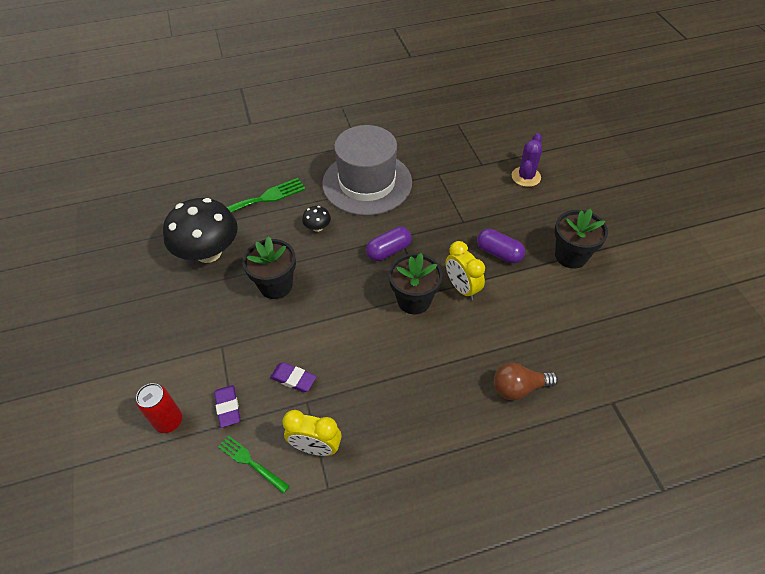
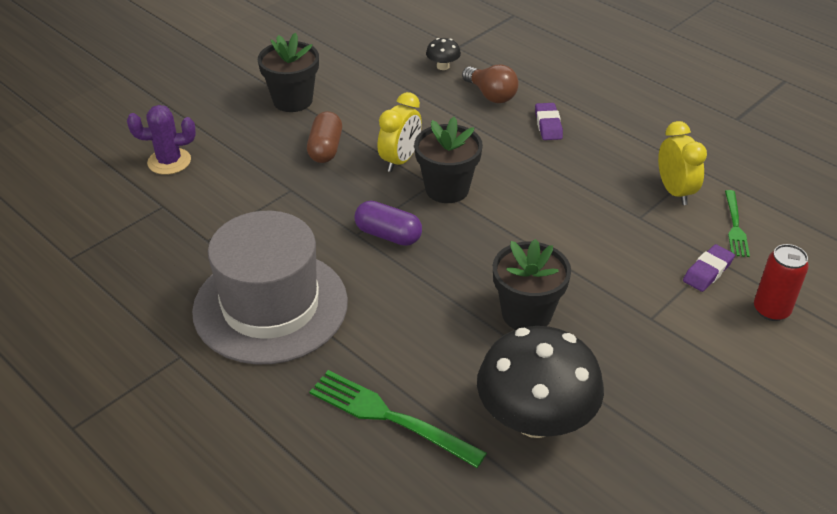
camera: 120 degrees left, 10 degrees down
(293, 379) = (627, 238): purple eraser -> purple eraser (548, 125)
(317, 227) = (397, 320): black mushroom -> black mushroom (443, 66)
(499, 253) = (325, 149): purple capsule -> brown capsule

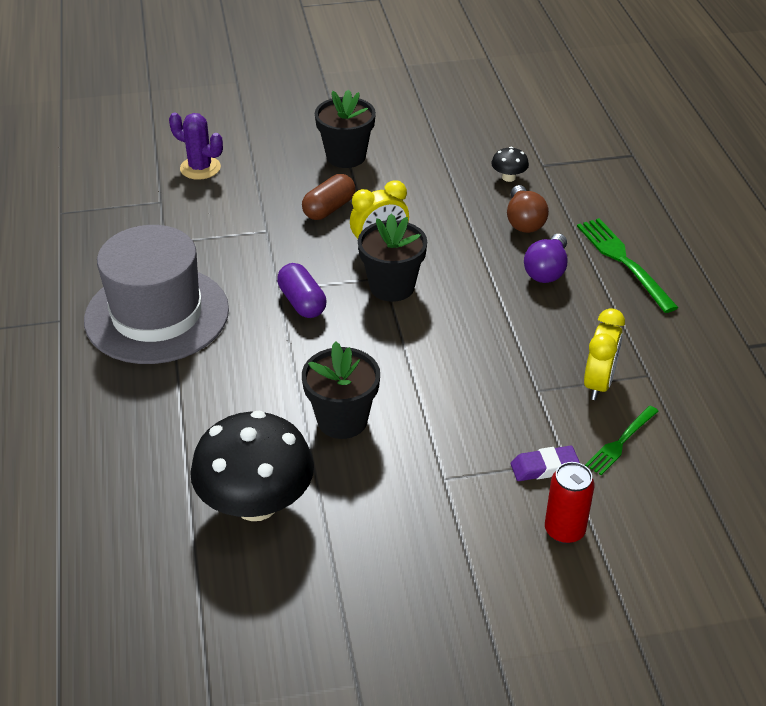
camera: 35 degrees right, 0 degrees up
(389, 417) = (152, 441): green fork -> green fork (623, 261)
(548, 125) = (546, 270): purple eraser -> purple light bulb

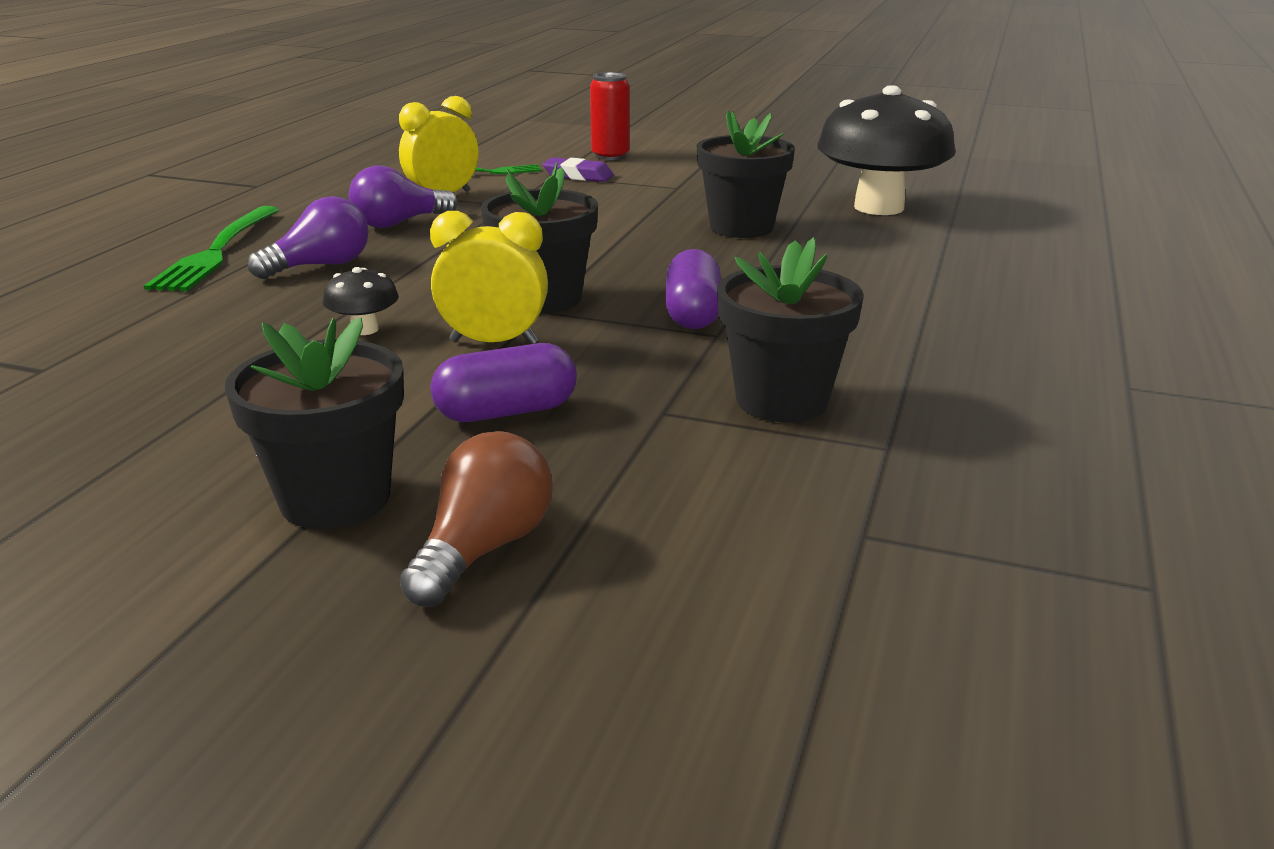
camera: 150 degrees left, 15 degrees down
(157, 315) = (941, 353): grey hat -> none
(200, 168) = (710, 589): purple cactus -> none
(220, 254) = (781, 400): none -> black flower pot
(329, 209) = (506, 412): brown capsule -> purple capsule
(508, 177) = (132, 368): black mushroom -> black mushroom (364, 329)
(524, 221) = (239, 313): brown light bulb -> brown light bulb (484, 549)
(572, 333) = (399, 223): none -> purple light bulb

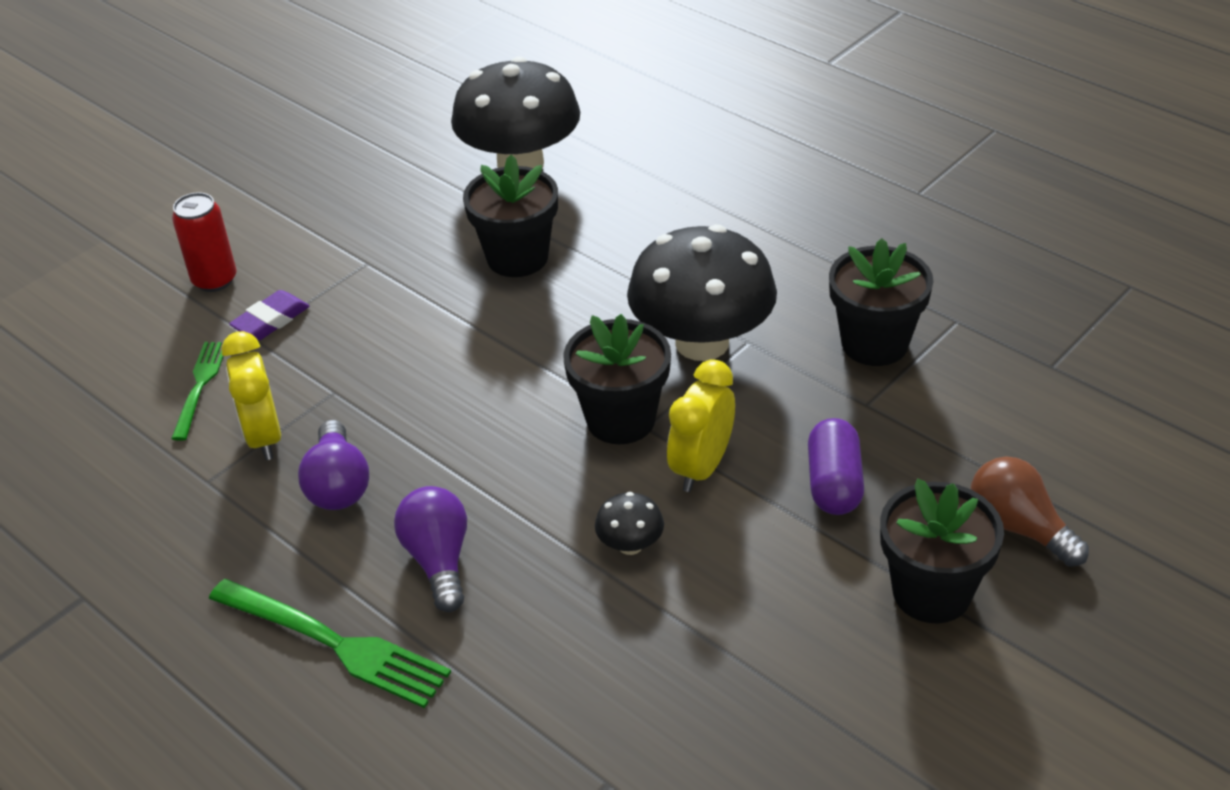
camera: 65 degrees left, 15 degrees up
(693, 314) = (702, 342): purple capsule -> black mushroom

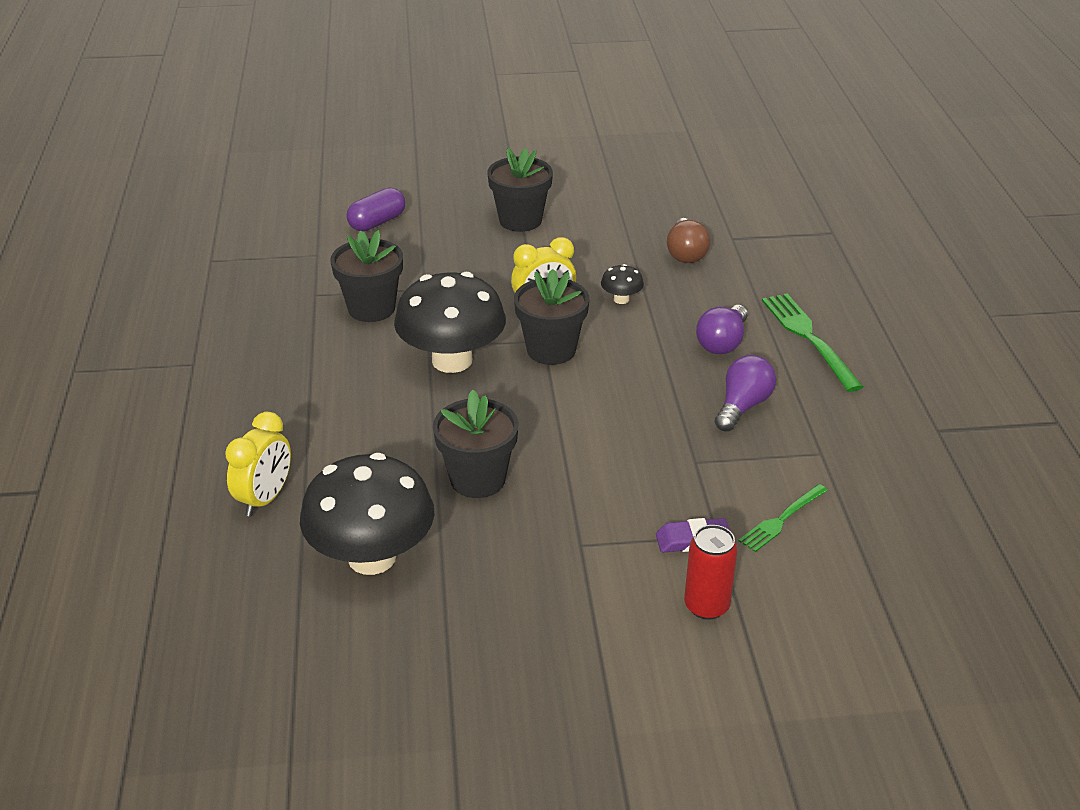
camera: 140 degrees left, 5 degrees down
(264, 437) = (764, 459): yellow clock -> yellow clock (265, 499)
(834, 483) = (494, 270): purple capsule -> purple capsule (377, 222)
(1019, 527) = (449, 218): brown light bulb -> brown light bulb (685, 253)

